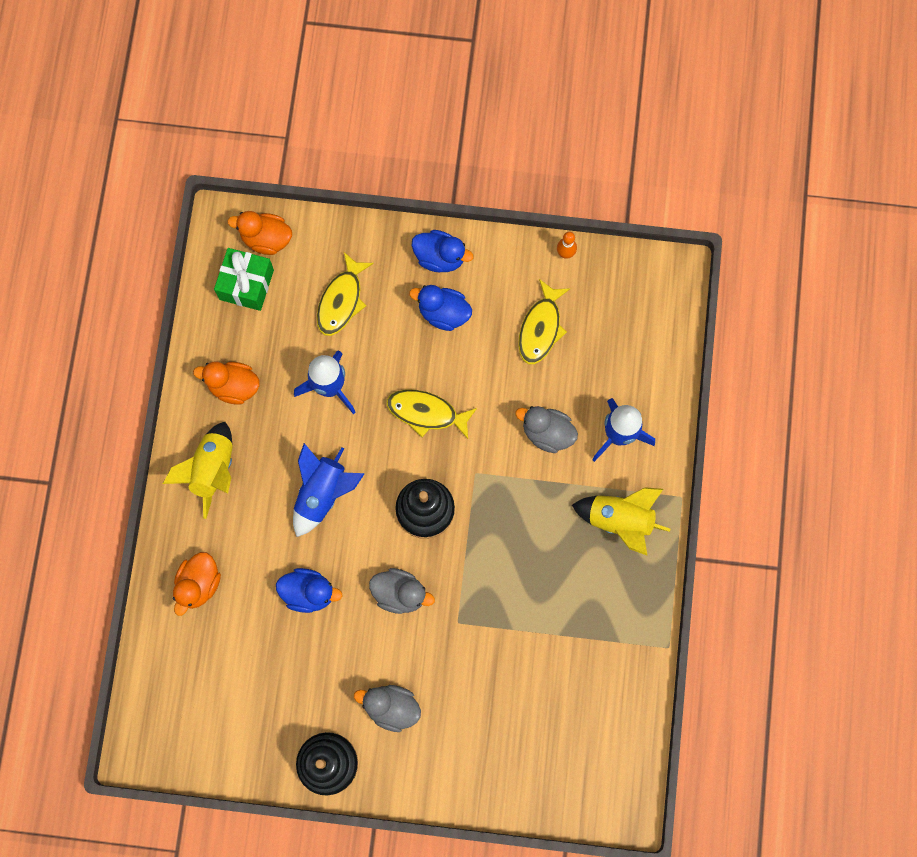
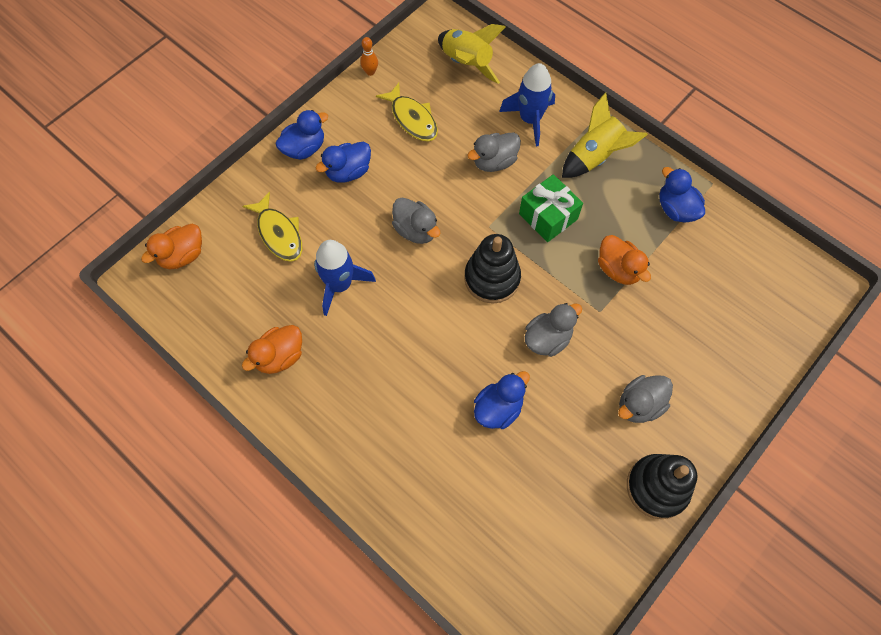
camera: 55 degrees left, 10 degrees down
(199, 584) = (427, 496): orange duck -> orange duck (618, 269)
(212, 470) = (336, 419): yellow rocket -> yellow rocket (466, 64)
(246, 284) = (205, 293): green gift -> green gift (548, 216)
(323, 493) = (423, 345): blue rocket -> none
(426, 413) = (416, 230): yellow fish -> grey duck
(614, 629) = (676, 209): none -> blue duck

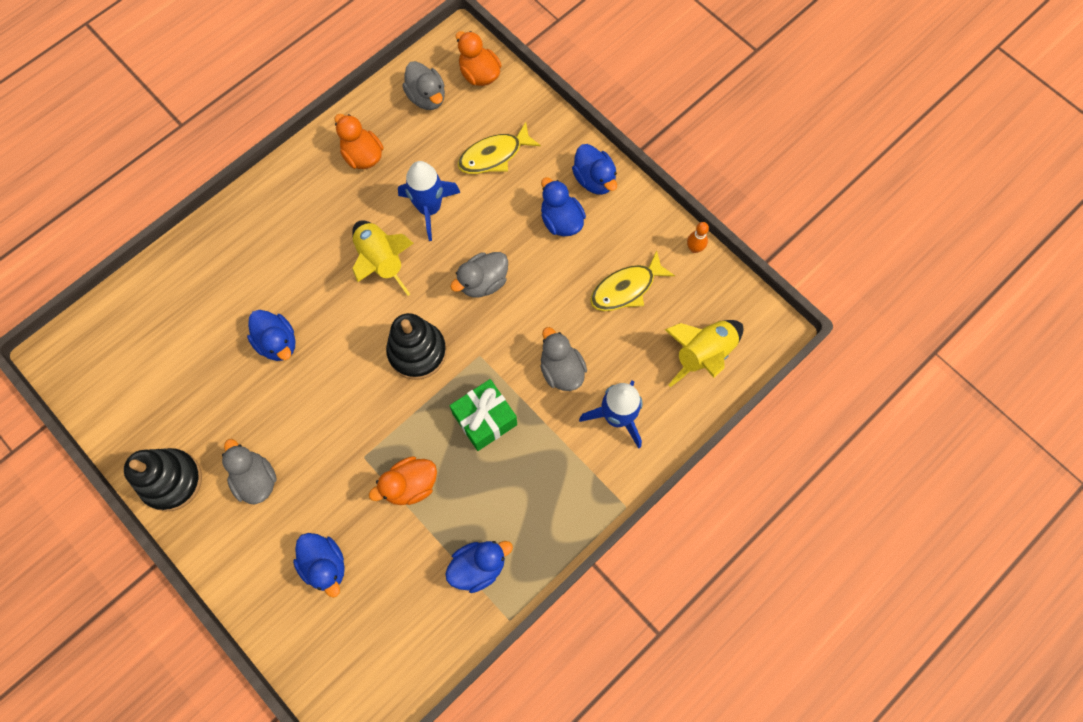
camera: 95 degrees right, 5 degrees up
(547, 339) = (341, 399): grey duck -> grey duck (427, 97)
(595, 156) = (559, 484): yellow rocket -> yellow rocket (381, 261)
(703, 330) = (325, 565): none -> blue duck

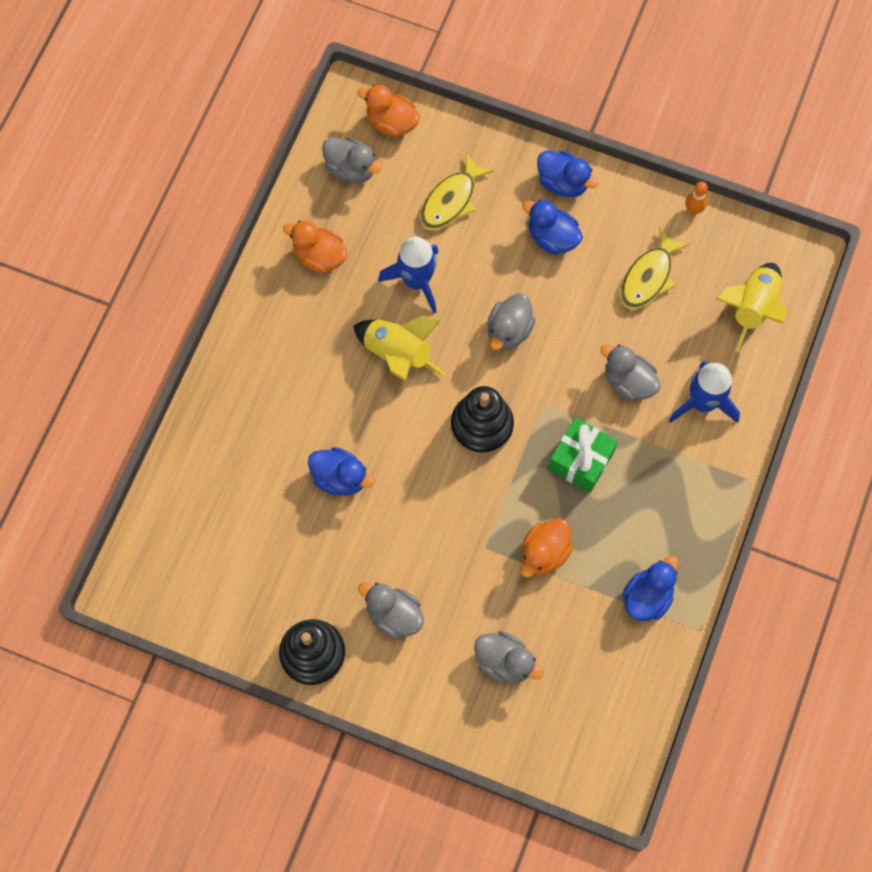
camera: 25 degrees left, 0 degrees up
(325, 565) = (504, 662): blue duck -> grey duck

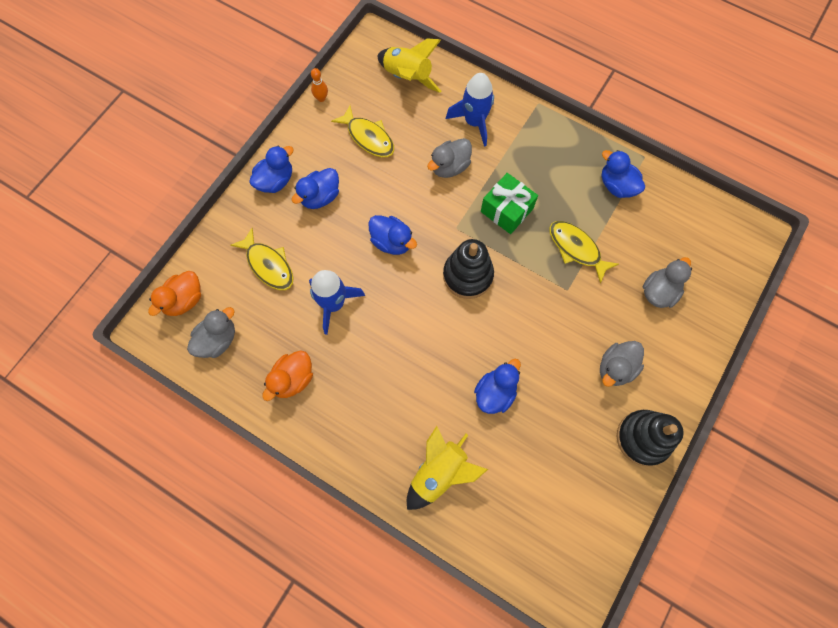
camera: 80 degrees left, 0 degrees up
(398, 354) = (395, 329): yellow rocket -> yellow rocket (439, 472)
(508, 331) = (392, 242): grey duck -> blue duck
(544, 553) = (576, 249): orange duck -> yellow fish

